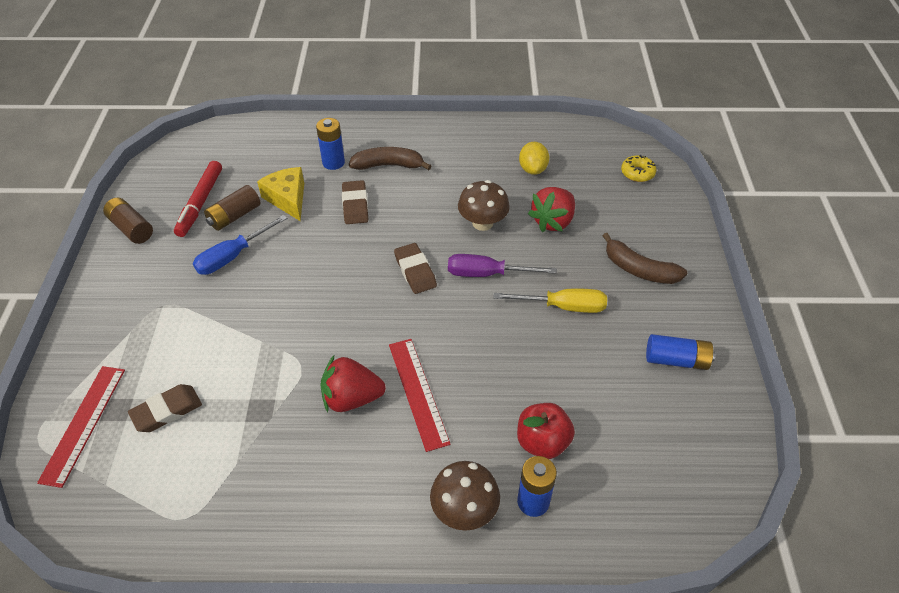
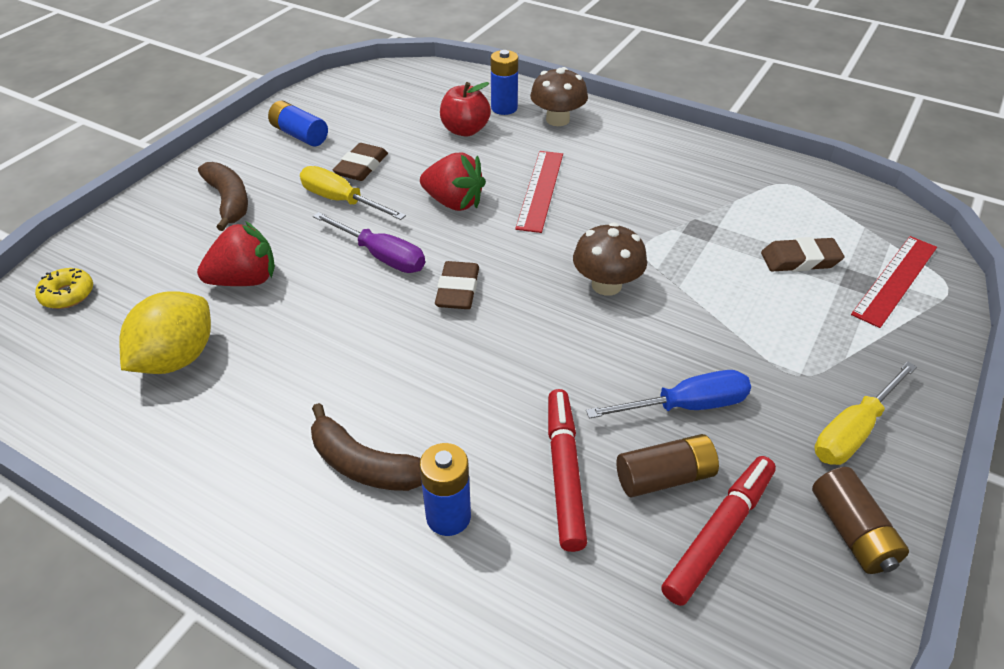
camera: 150 degrees left, 5 degrees down
(127, 281) = (853, 431): none -> yellow screwdriver
(288, 199) = (564, 473): yellow cheese -> red marker
(351, 398) = (605, 207): red strawberry -> red strawberry (454, 202)
(355, 205) = (468, 412): brown eraser -> brown eraser (361, 167)
(482, 223) = (325, 313): brown mushroom -> brown mushroom (606, 285)
(532, 169) = (177, 358): yellow lemon -> yellow lemon, size x1.51

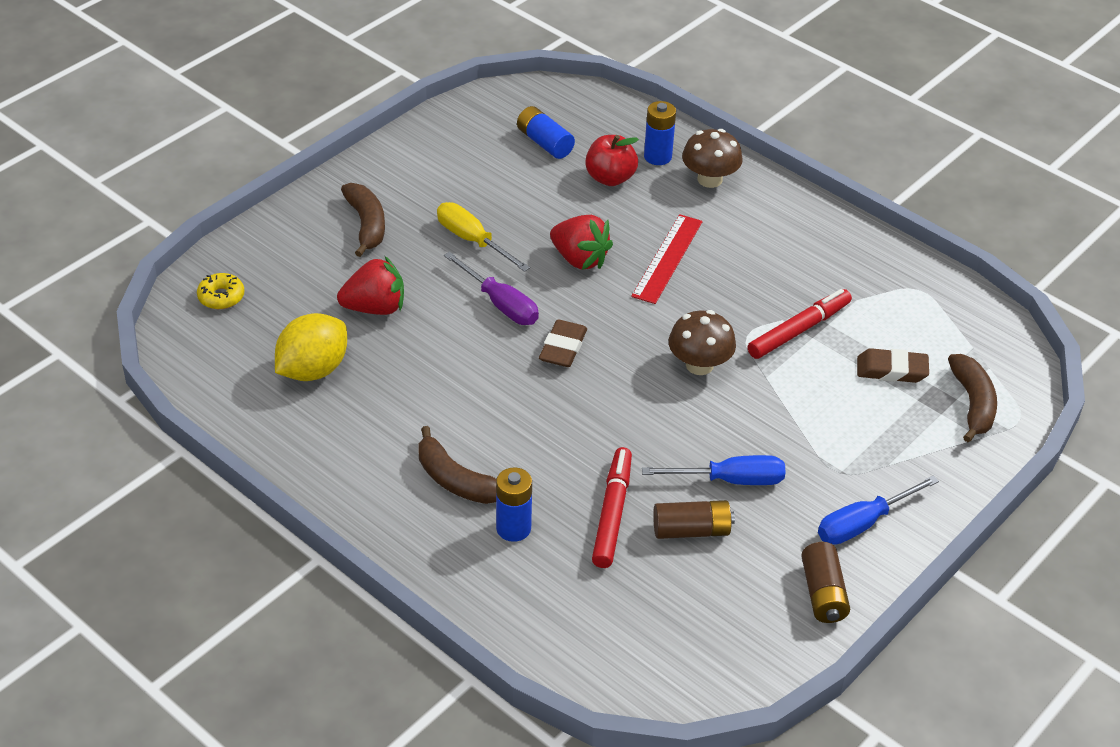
camera: 10 degrees right, 0 degrees up
(299, 135) = (442, 159): blue battery -> blue battery (544, 143)
(361, 167) = (498, 205): brown eraser -> none
(719, 533) = (718, 576): red marker -> red marker (799, 330)
(853, 431) = (863, 523): yellow screwdriver -> blue screwdriver
(895, 280) = (972, 404): red ruler -> brown banana

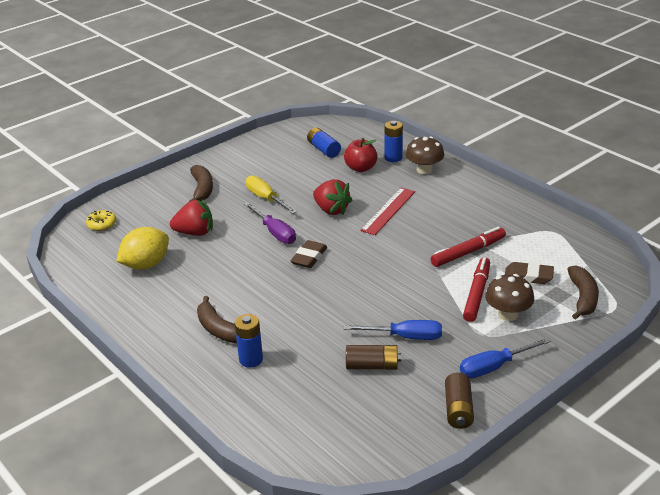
camera: 10 degrees right, 10 degrees down
(612, 513) = (320, 353): red marker -> red marker (477, 294)
(699, 365) = (397, 269): brown mushroom -> brown mushroom (508, 314)

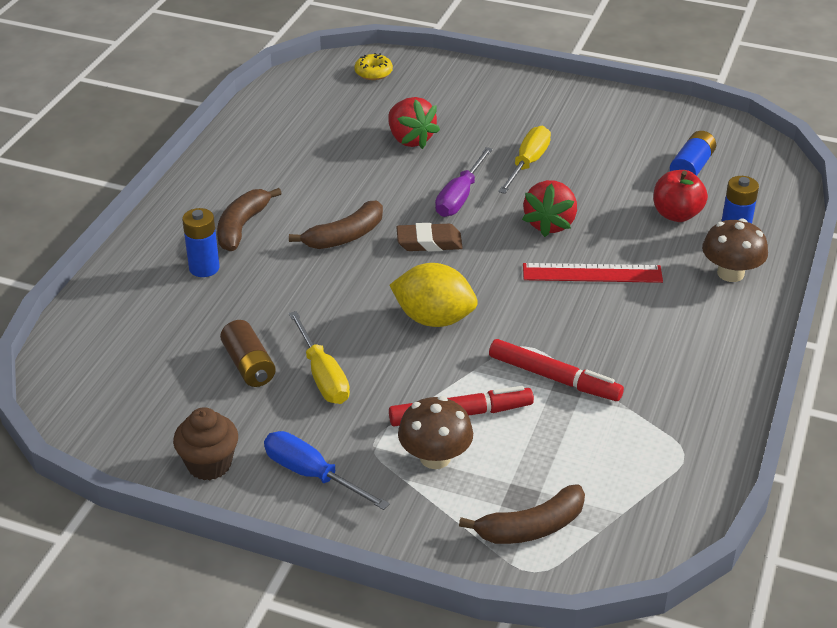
camera: 60 degrees right, 5 degrees up
(146, 265) = (322, 131): yellow lemon -> yellow lemon (434, 319)
(202, 189) = (504, 110): brown banana -> brown banana (345, 236)
(405, 337) = (322, 375): blue screwdriver -> yellow screwdriver
(458, 409) = (209, 464): brown battery -> brown cupcake
(528, 276) = (541, 455): brown eraser -> none

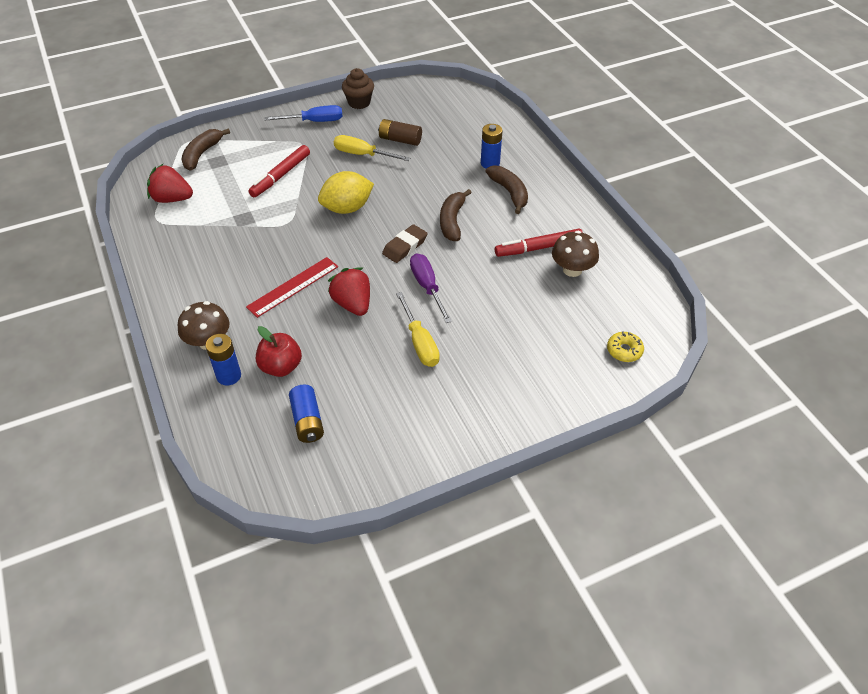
camera: 135 degrees right, 10 degrees up
(410, 139) = (514, 309): red strawberry -> red strawberry (172, 199)
(435, 457) = (271, 154): brown mushroom -> brown mushroom (572, 269)
(554, 378) = (254, 216): red marker -> red marker (538, 248)

